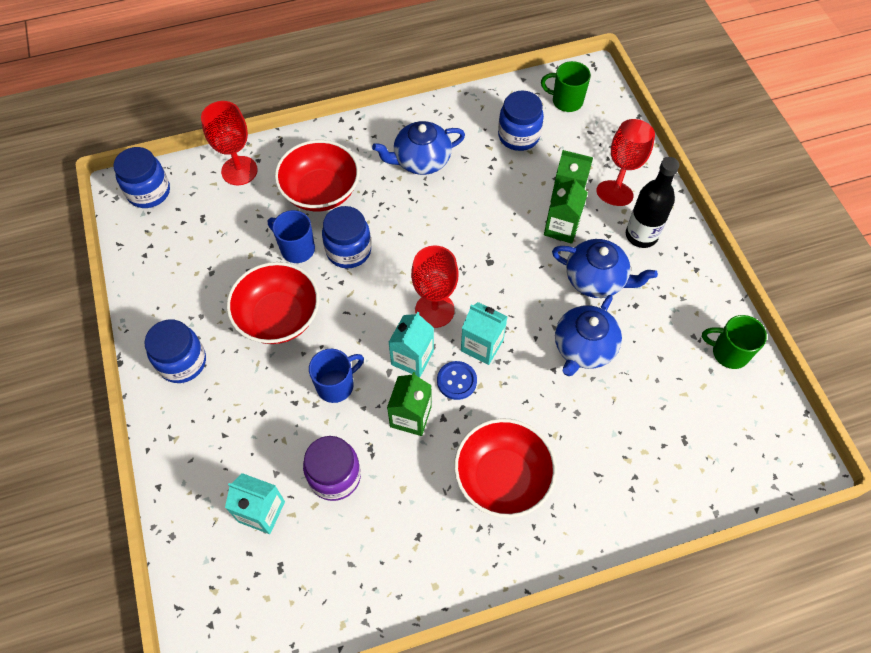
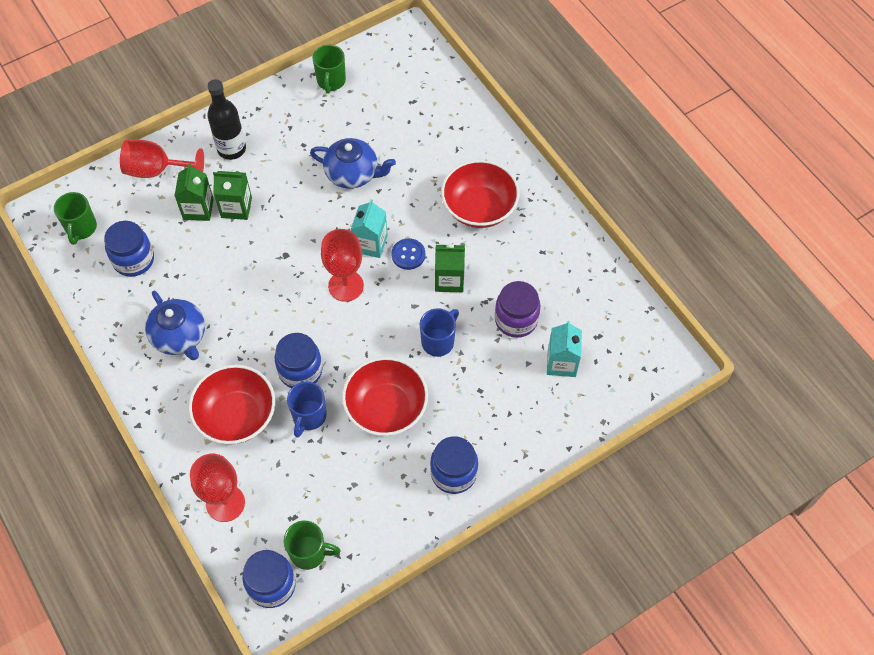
camera: 105 degrees left, 0 degrees up
(163, 224) = (309, 552): none -> green mug
(336, 385) = (438, 341): blue mug -> blue mug turned 90 degrees clockwise
(412, 358) = (396, 291): turquoise carton -> none
(596, 279) = (284, 174): blue teapot -> none

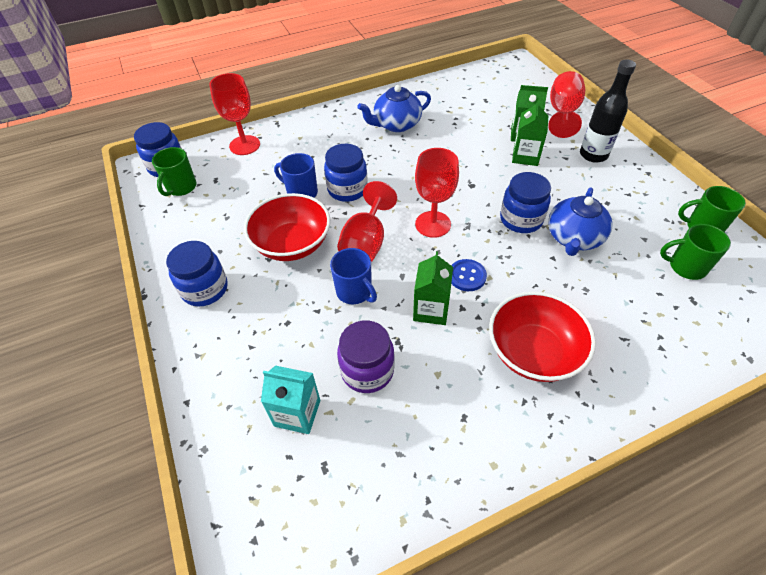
camera: 100 degrees right, 10 degrees down
(81, 228) = (502, 79): green mug -> green mug (686, 267)
(133, 260) = (471, 102): blue jar -> blue jar (521, 219)
(236, 416) = (316, 152): red bowl -> none
(370, 244) = (482, 246): turquoise carton -> none
(377, 341) = (366, 243): none -> red goblet

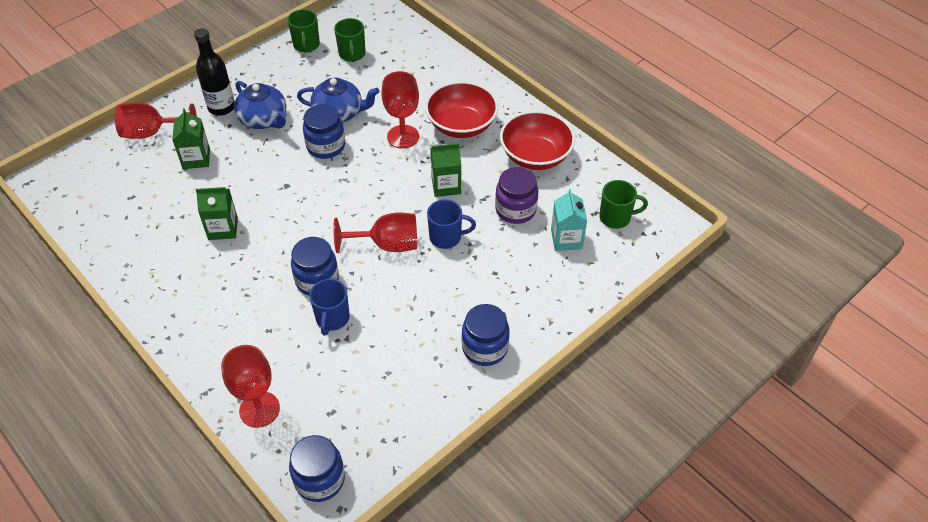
camera: 110 degrees left, 0 degrees up
(181, 187) = (353, 442): green mug -> green mug (616, 217)
(292, 244) = (407, 300): red bowl -> red bowl (535, 156)
(354, 292) = (446, 237): blue mug -> blue mug turned 60 degrees clockwise
(396, 124) = (192, 267): blue teapot -> blue teapot (264, 119)
(433, 224) = (349, 203): red goblet -> red goblet (403, 137)
(467, 276) = (403, 170): blue button -> none
(525, 156) = (233, 153): green carton -> green carton (223, 228)

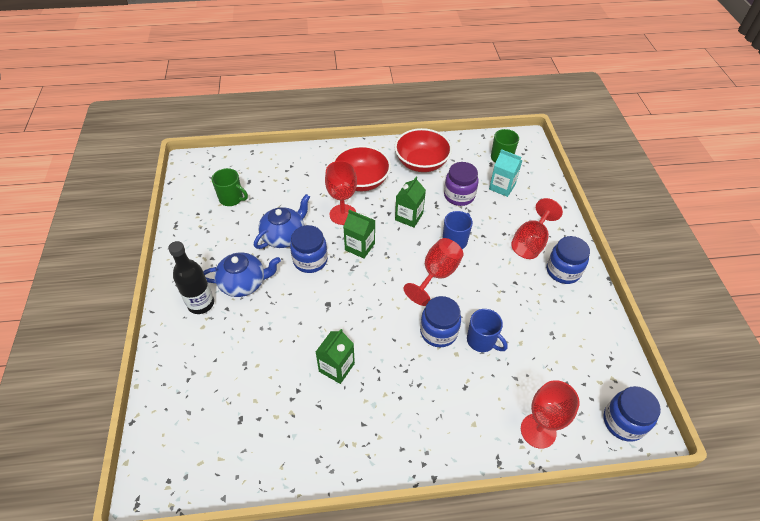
camera: 55 degrees left, 0 degrees up
(151, 133) = (178, 368): red goblet -> red goblet (530, 243)
(196, 158) = (241, 349): green carton -> green carton (360, 247)
(306, 45) = (191, 218): green mug -> none

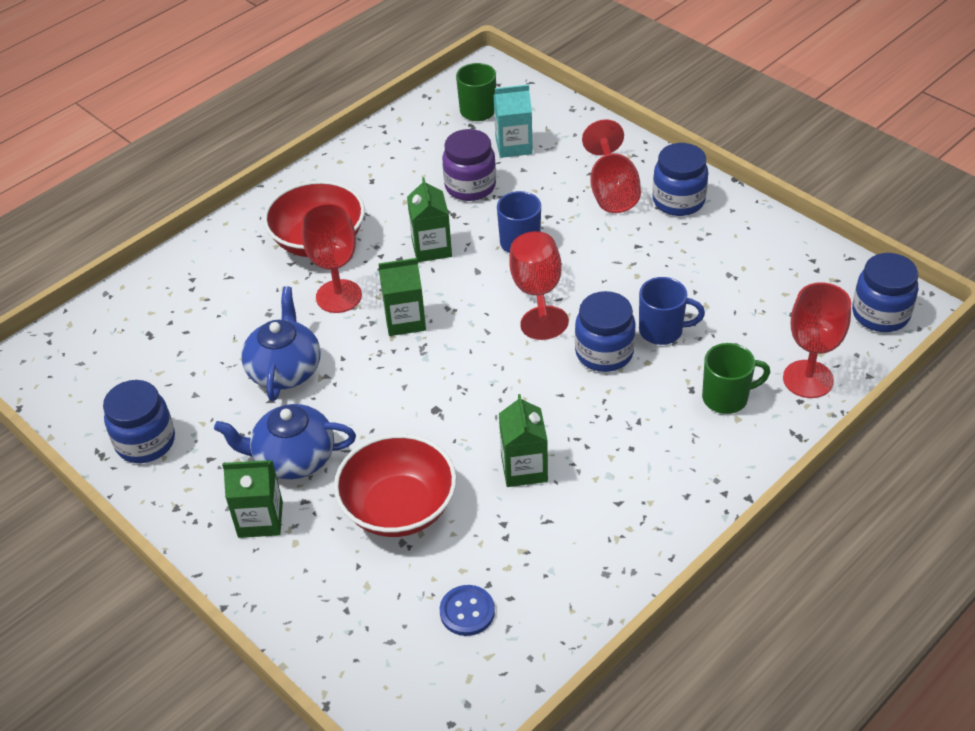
camera: 35 degrees left, 5 degrees down
(201, 304) = (260, 519): black bottle -> green carton
(232, 198) = (149, 371): green mug -> green mug (726, 398)
(235, 425) = (467, 611): none -> blue button
(244, 283) = (293, 458): blue teapot -> blue teapot turned 135 degrees counterclockwise
(310, 260) = (356, 376): blue jar -> blue jar (145, 442)
(421, 163) = (378, 173): red bowl -> red bowl (399, 508)

